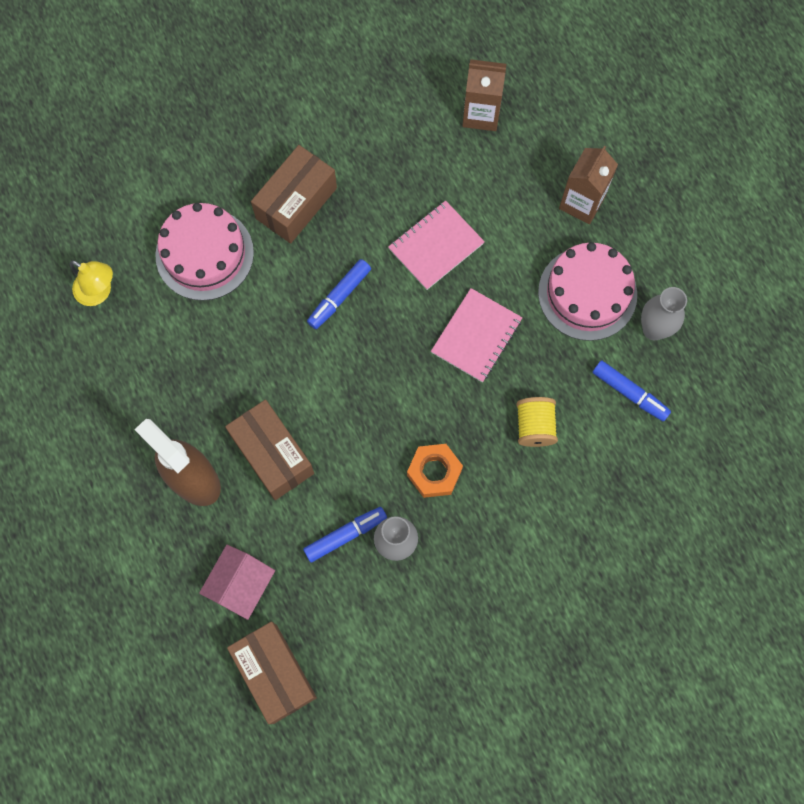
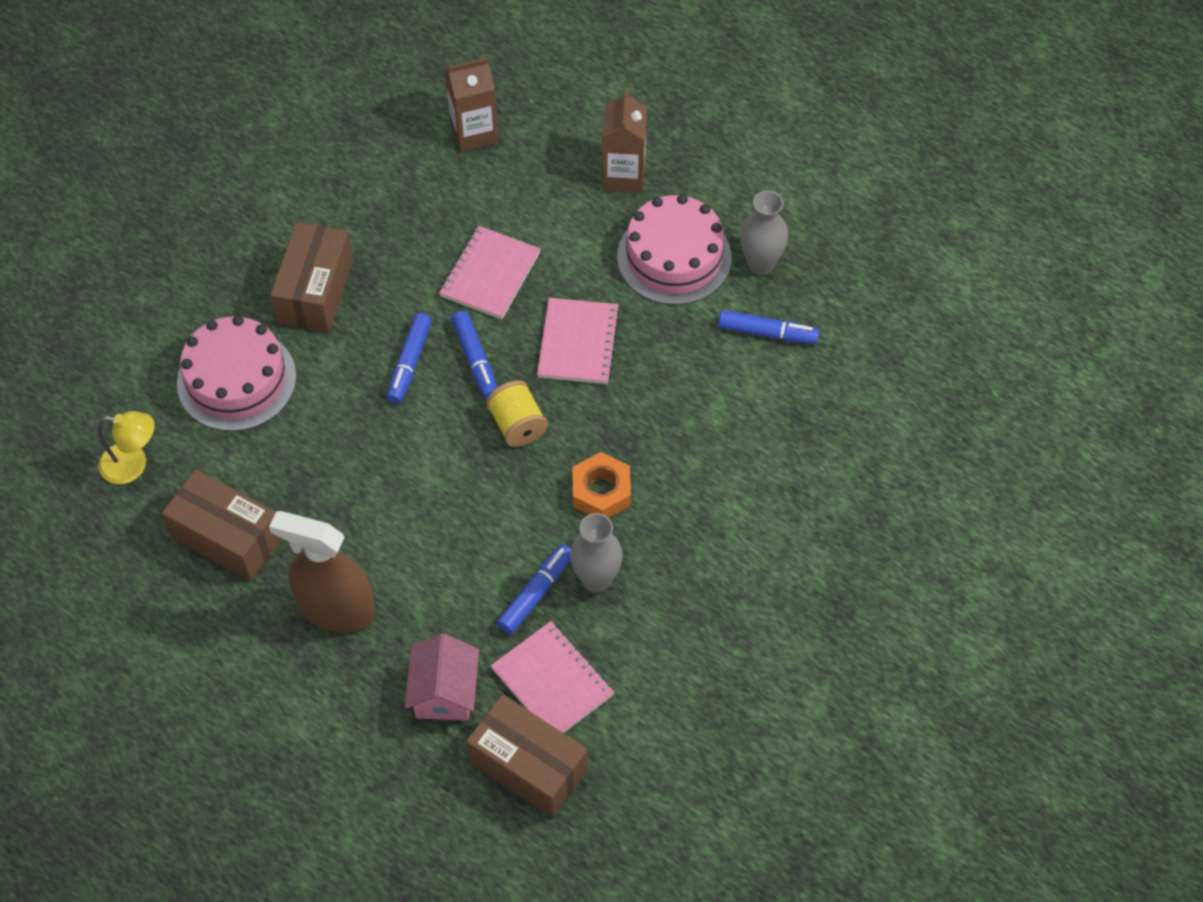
camera: 25 degrees left, 15 degrees down
(272, 455) = (414, 547): brown box -> brown box (227, 537)
(324, 614) = (552, 682): none -> pink notebook
(390, 316) = (475, 360): none -> blue marker
(534, 426) = (685, 404): yellow spool -> yellow spool (517, 425)

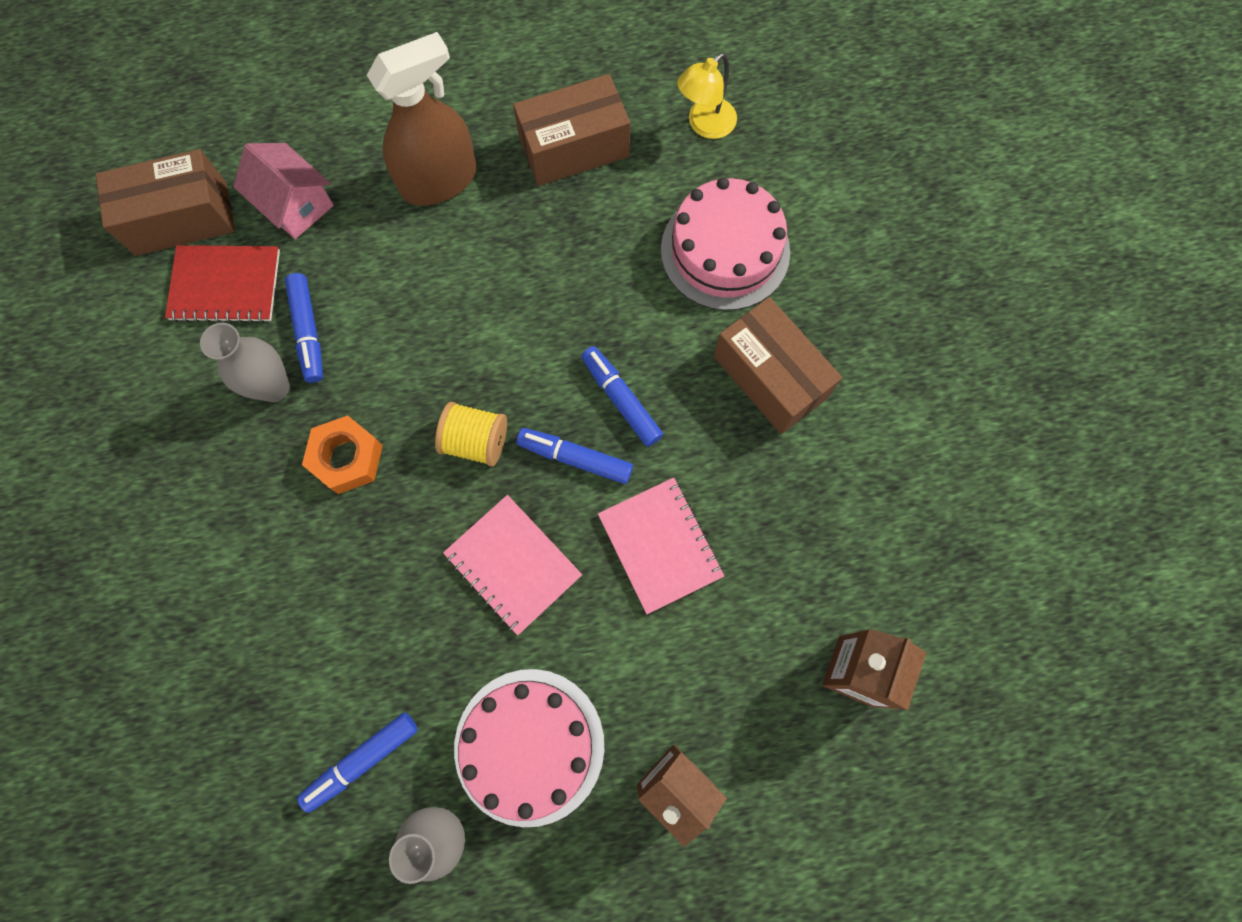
camera: 130 degrees right, 15 degrees up
(552, 682) = (225, 285): pink notebook -> red notebook

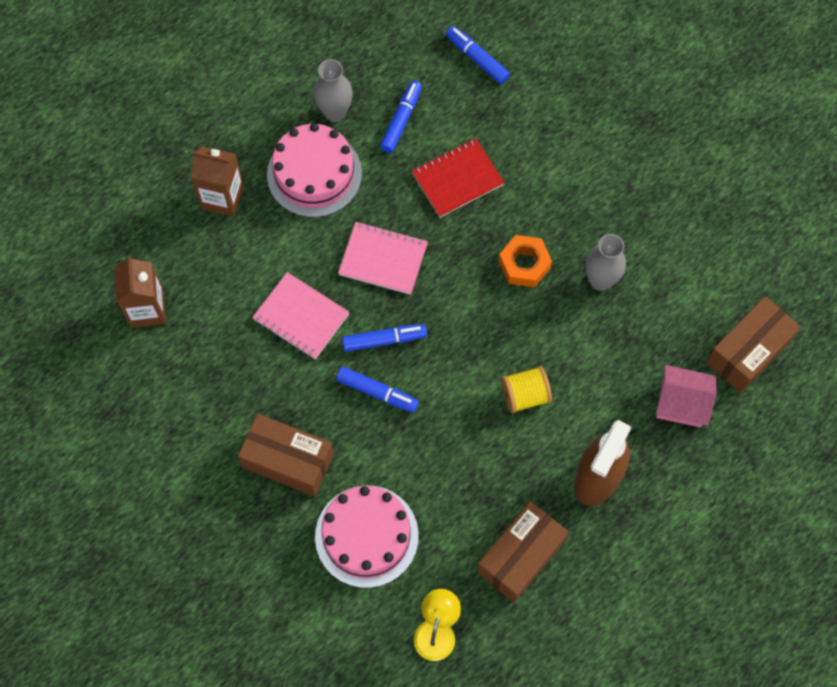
camera: 150 degrees right, 5 degrees down
(225, 285) = (682, 325): red notebook -> red notebook (457, 179)
(308, 331) = (606, 325): blue marker -> blue marker (477, 59)
(476, 441) = (452, 317): yellow spool -> yellow spool (525, 395)

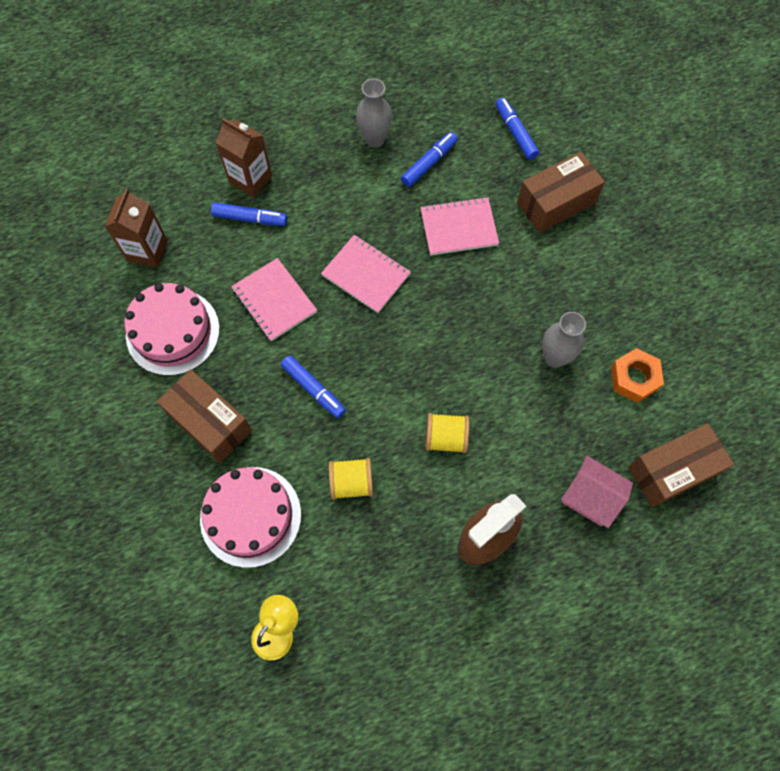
camera: 20 degrees right, 0 degrees up
(314, 174) = (336, 184): pink cake -> pink cake (172, 332)
(384, 340) = (338, 345): blue marker -> blue marker (250, 218)
(451, 470) = (352, 483): none -> yellow spool
(457, 179) = (459, 228): red notebook -> pink notebook
(520, 556) = (384, 588): brown box -> brown box (556, 203)
(524, 264) = (490, 320): orange nut -> orange nut (634, 378)

